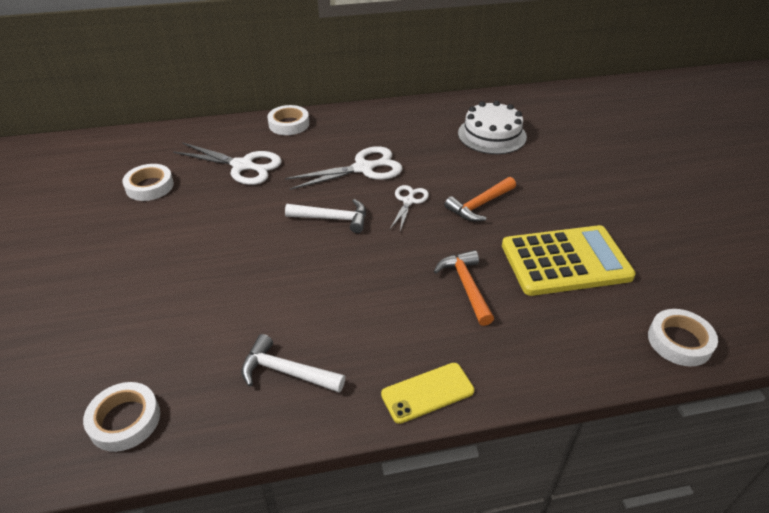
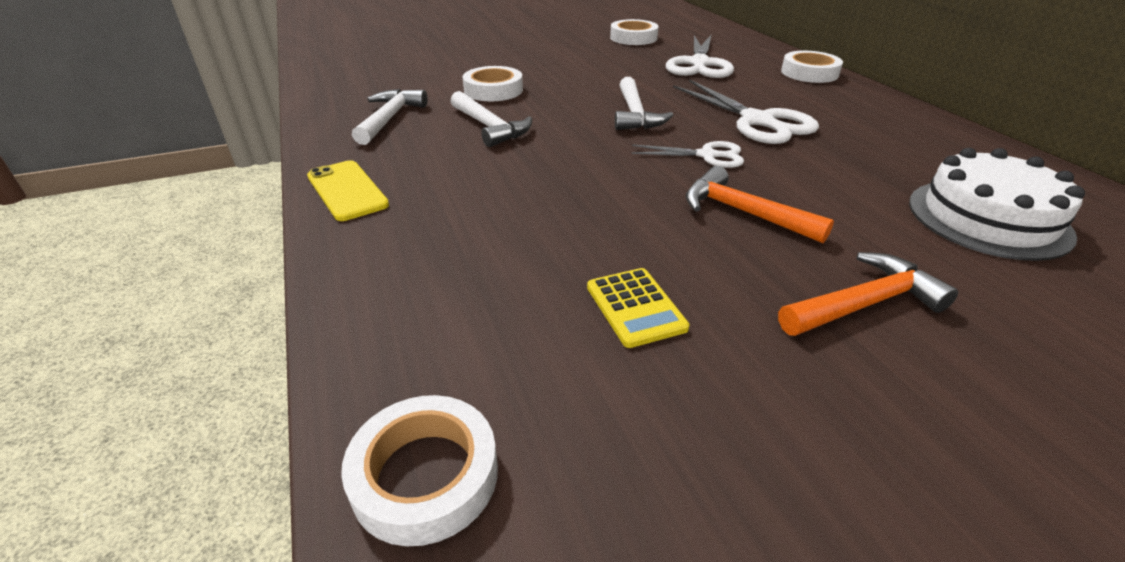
camera: 80 degrees right, 5 degrees down
(125, 420) = (348, 73): white tape -> white tape (493, 90)
(330, 301) = (490, 127): none -> white hammer
(466, 286) = (537, 208): orange hammer -> orange hammer (864, 304)
(565, 261) = (635, 307): yellow calculator -> yellow calculator, size x0.44

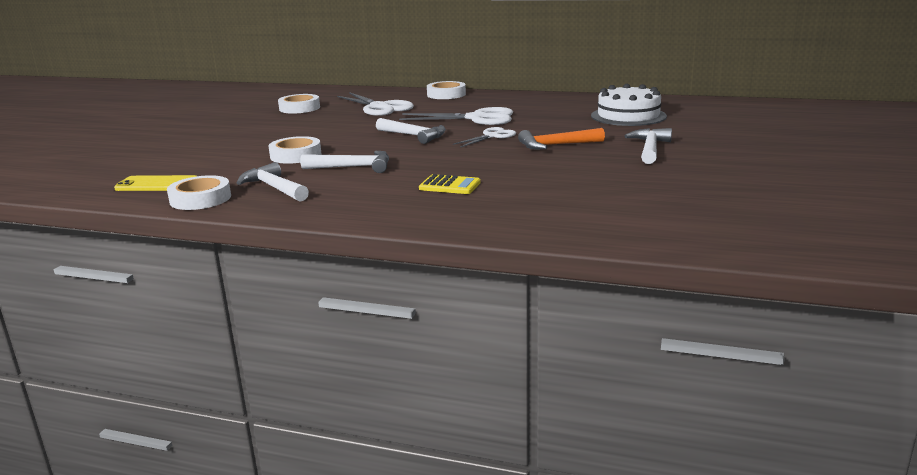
camera: 50 degrees left, 15 degrees down
(346, 190) = (364, 214): yellow phone -> yellow phone (157, 184)
(425, 475) = (649, 234): white tape -> white tape (200, 199)
(635, 307) = (596, 180): yellow calculator -> yellow calculator (450, 186)
(864, 304) = (650, 149): orange hammer -> white hammer

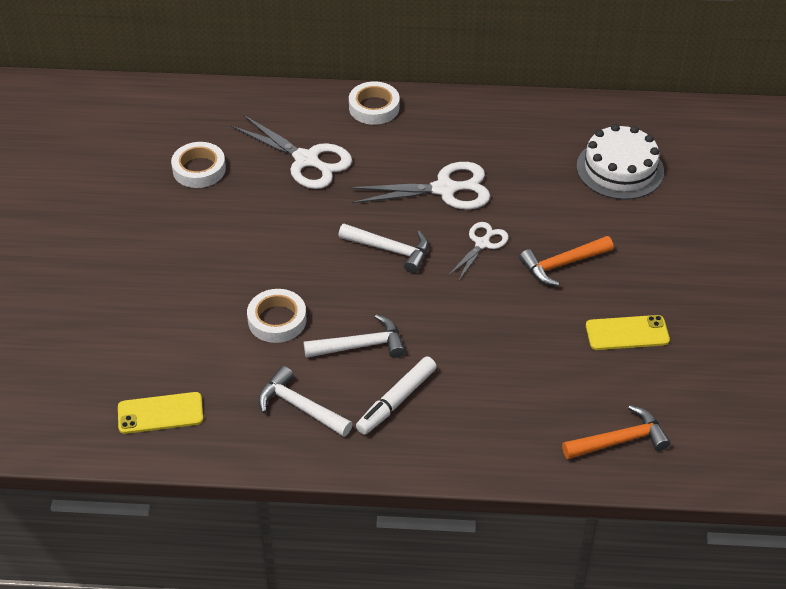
camera: 15 degrees left, 25 degrees up
(200, 199) = (234, 442): white tape -> none
(361, 190) = (396, 401): none -> white marker
(450, 186) = (485, 380): yellow calculator -> none
(564, 219) = (619, 440): none -> orange hammer
(600, 173) = (627, 333): none -> yellow phone
(650, 149) = (663, 265): white hammer -> none

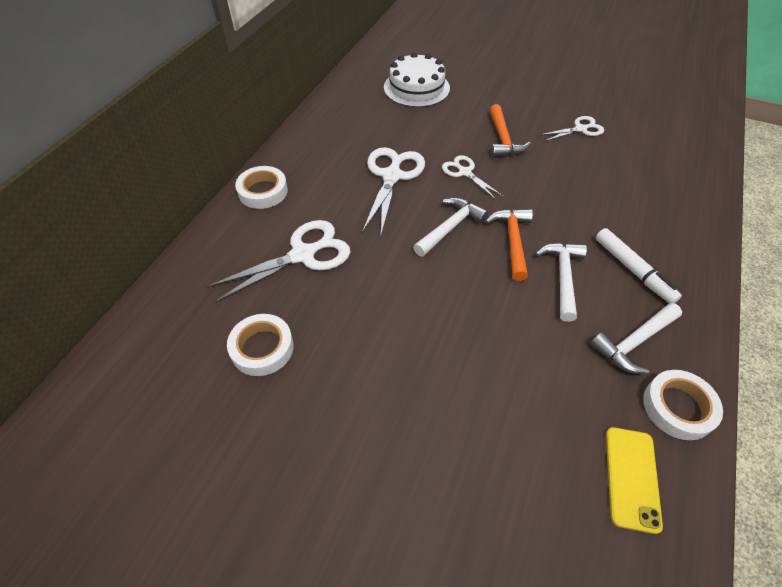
camera: 70 degrees left, 5 degrees up
(277, 320) = (514, 332): white tape -> white tape (678, 407)
(619, 440) = (683, 160): orange hammer -> orange hammer (512, 241)
(627, 333) = (580, 129): yellow phone -> white scissors

